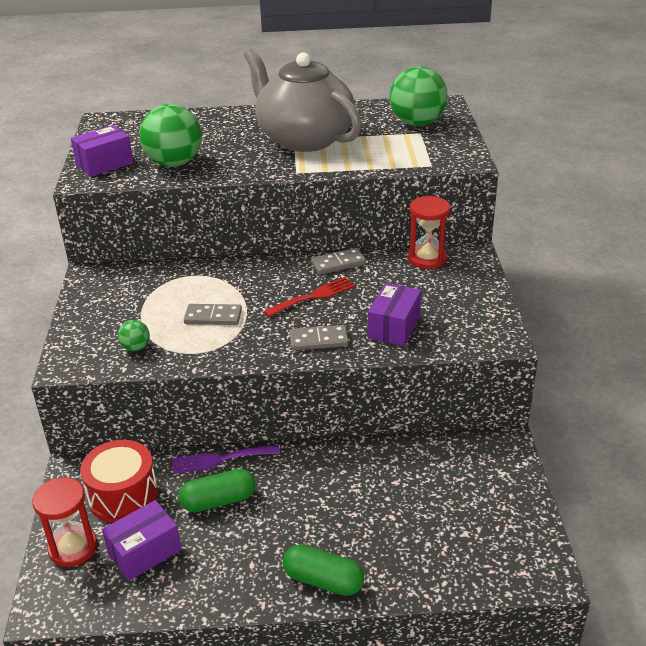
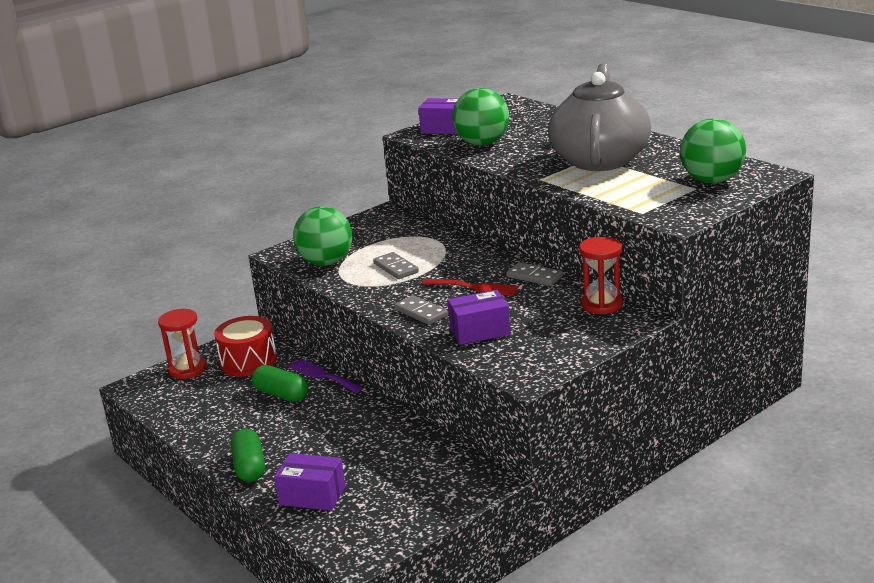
camera: 55 degrees right, 10 degrees down
(136, 348) = (326, 262): green ball -> green ball, size x2.22
(145, 552) = (208, 393): purple box -> purple box (312, 496)

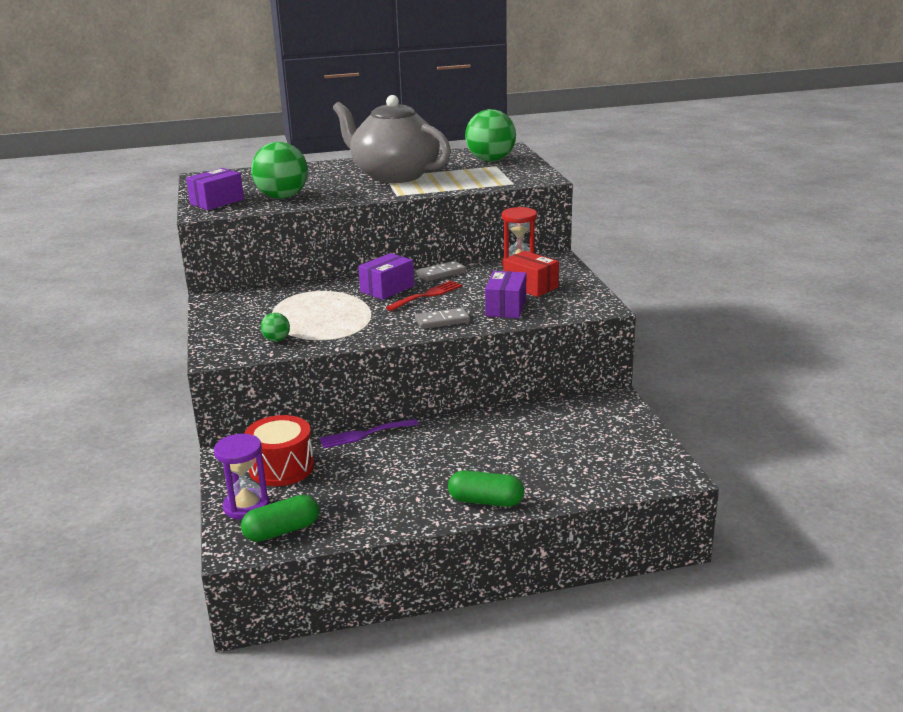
camera: 65 degrees left, 0 degrees up
(187, 369) = (246, 506): red hourglass -> purple hourglass
(281, 394) = (372, 461): green capsule -> green capsule (282, 531)
(312, 496) = (566, 478): purple box -> purple box (387, 289)
(326, 262) = (276, 340): green ball -> green ball, size x0.45
(395, 268) = (340, 315): grey domino -> none
(547, 327) = (530, 286): none -> red box

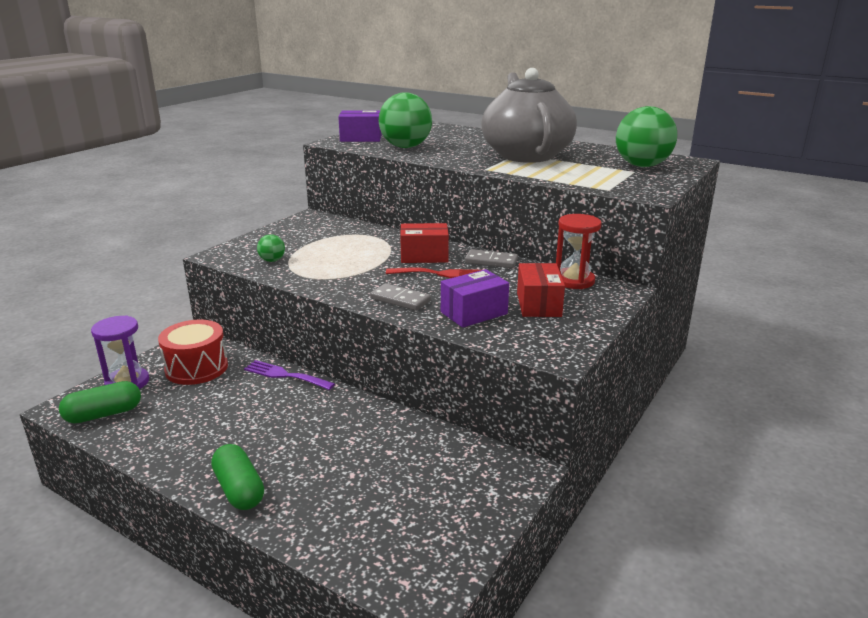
camera: 45 degrees right, 0 degrees up
(282, 531) = (104, 414): green capsule -> green capsule turned 45 degrees counterclockwise
(387, 289) = (424, 256): purple box -> red box

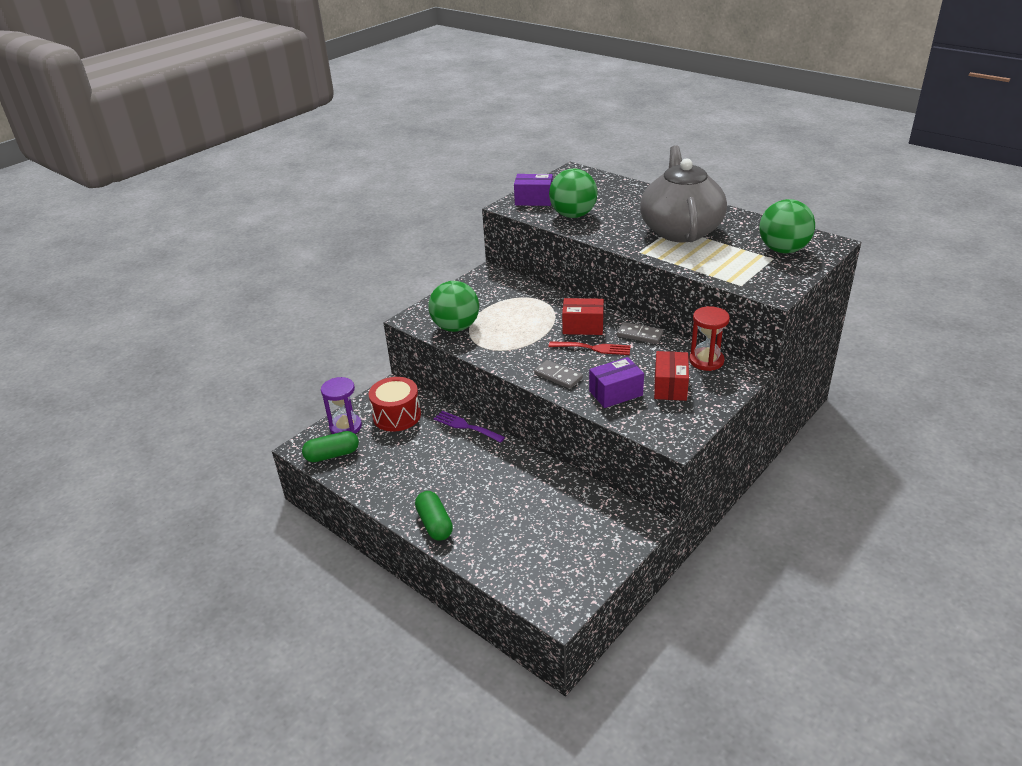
camera: 10 degrees right, 10 degrees up
(272, 260) = (456, 327): green ball -> green ball, size x2.22

